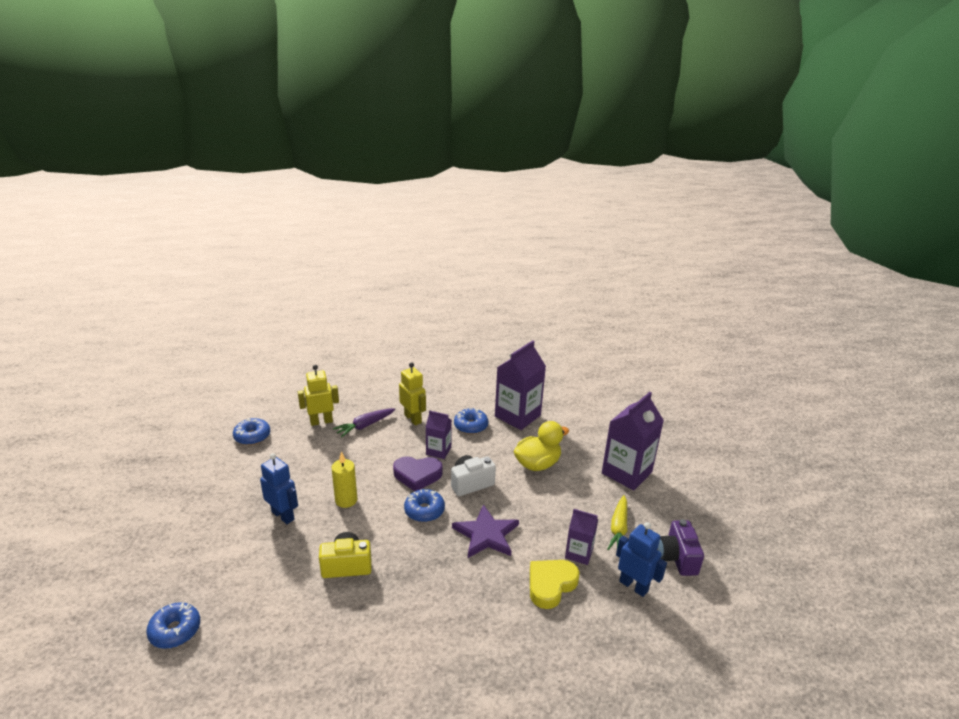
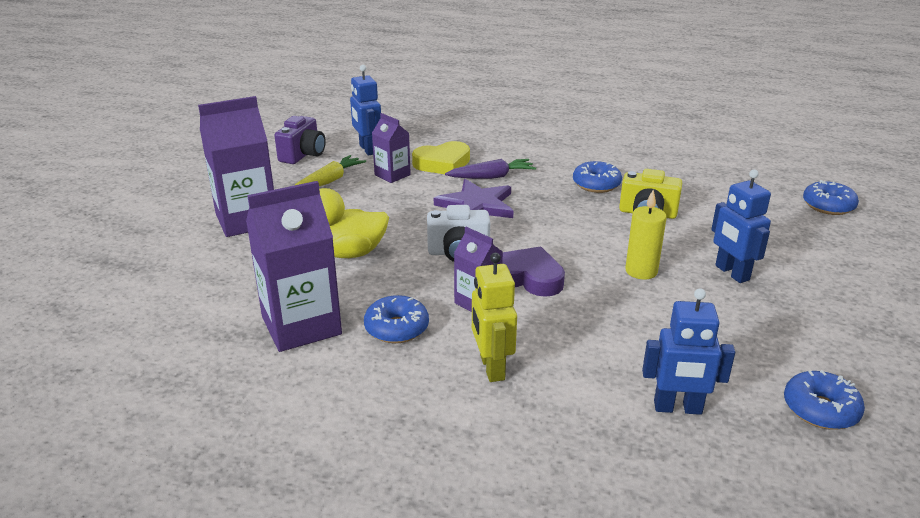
camera: 155 degrees left, 0 degrees up
(321, 421) = (677, 408): yellow robot -> blue robot
(365, 426) = (590, 376): purple carrot -> purple carrot (492, 177)
(424, 510) = (538, 239): blue donut -> blue donut (596, 184)

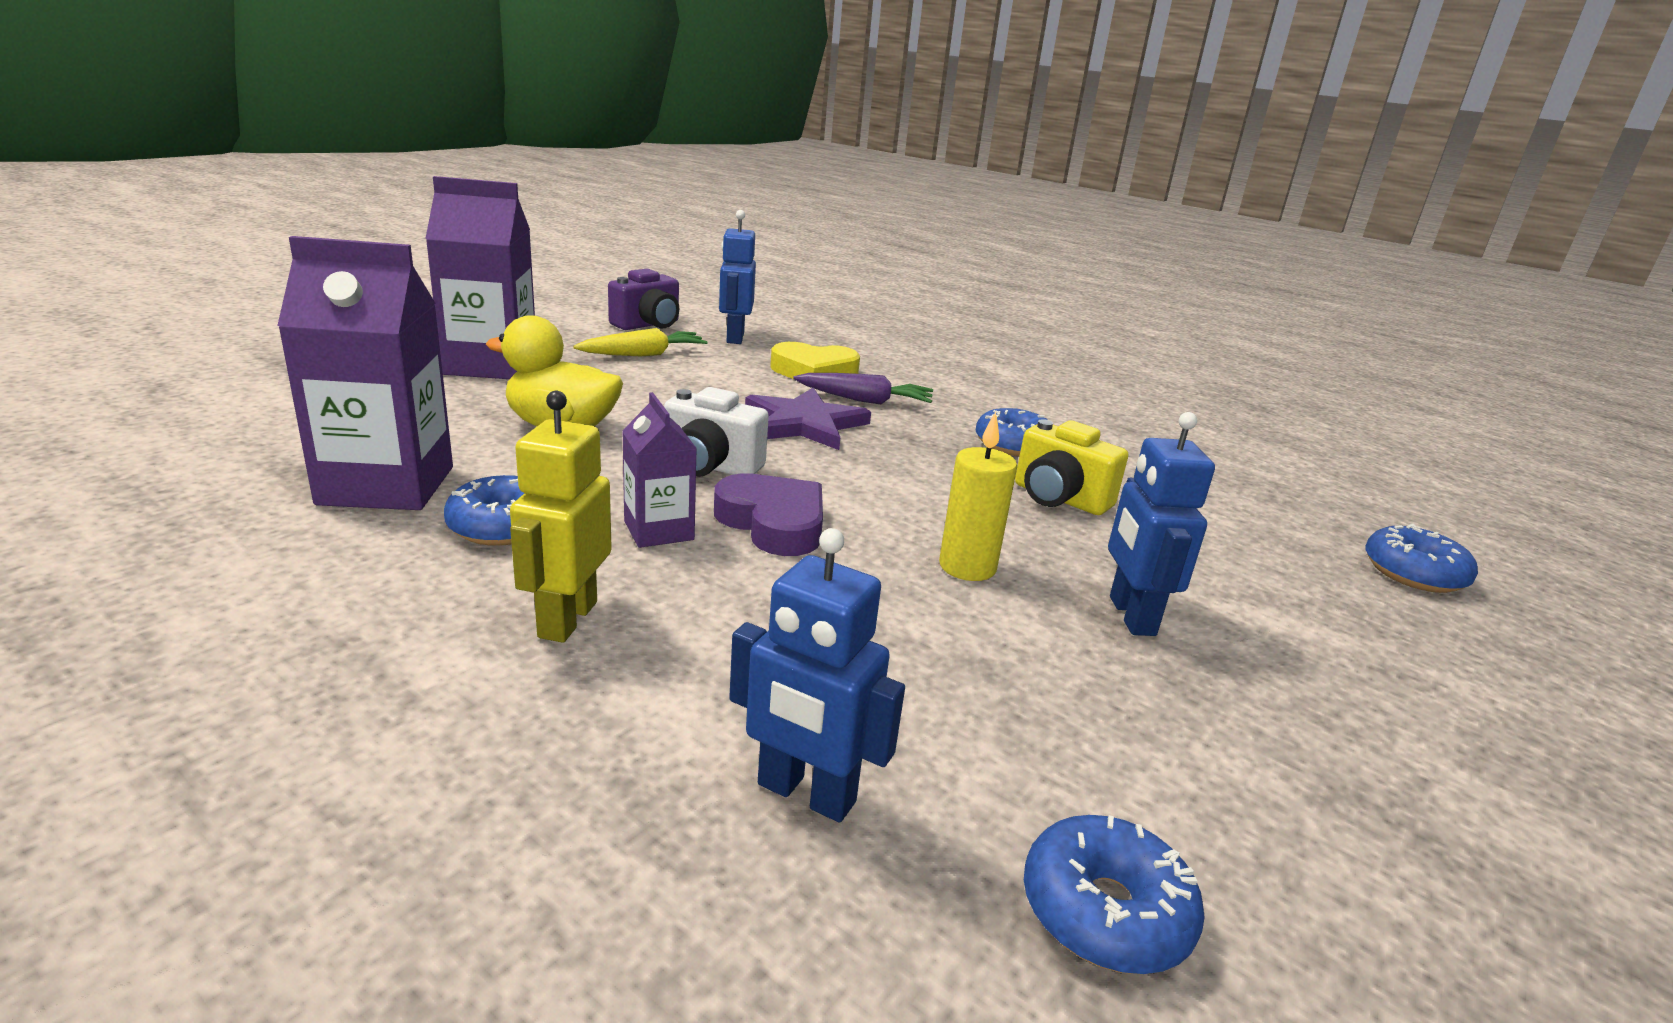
camera: 20 degrees right, 5 degrees down
(392, 175) = (732, 367): purple carton -> none

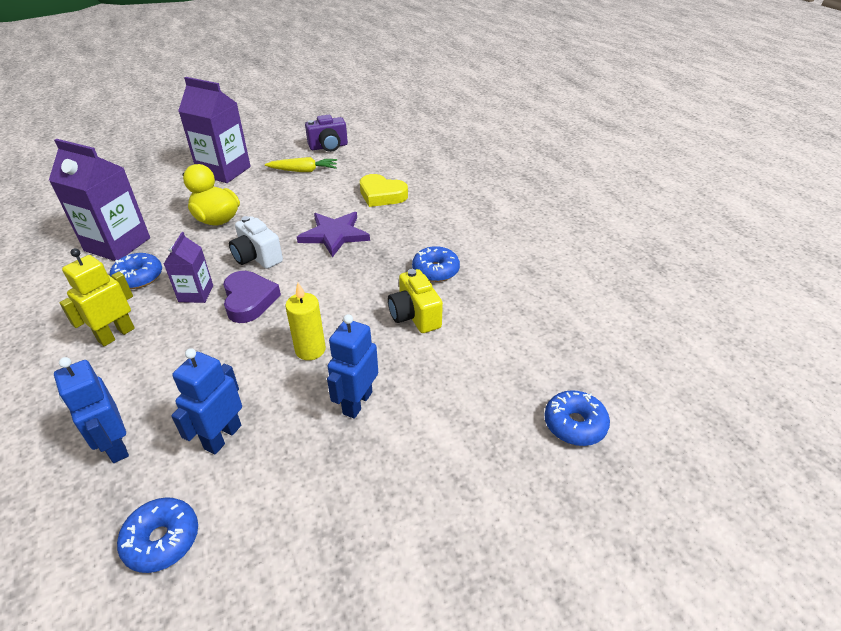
camera: 30 degrees right, 15 degrees up
(734, 338) = (365, 162): blue robot -> blue robot (222, 437)
(865, 400) = (387, 222): purple carrot -> none

